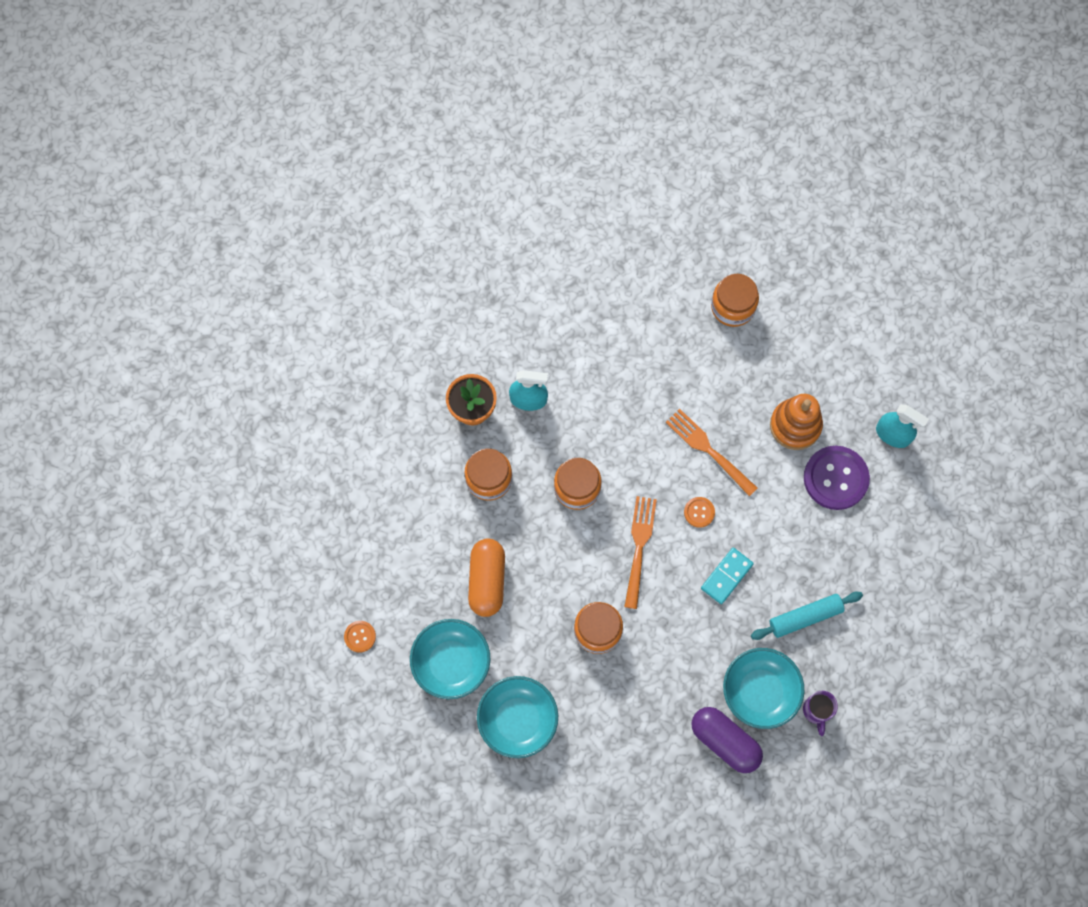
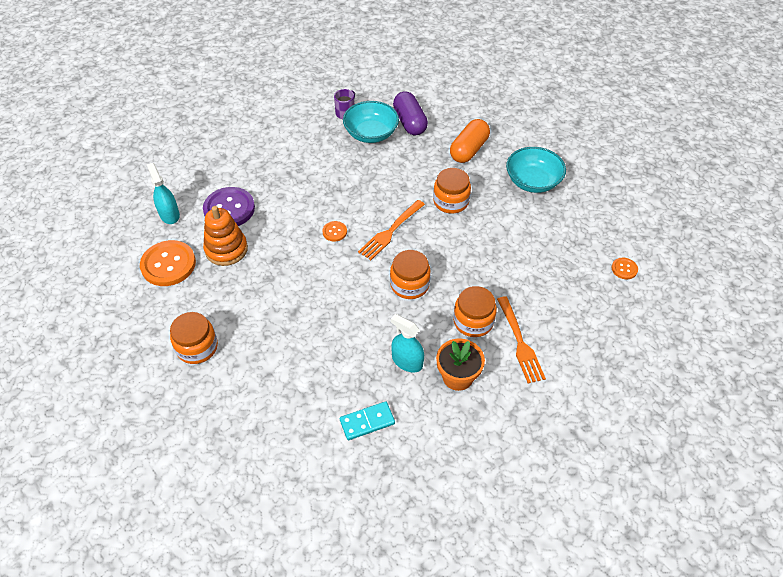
camera: 150 degrees left, 20 degrees down
(451, 662) = (562, 227): turquoise bowl -> none
(487, 581) = (511, 260): orange capsule -> orange capsule (469, 150)
(709, 450) = (297, 263): orange fork -> orange fork (519, 342)
(726, 576) = (345, 192): turquoise domino -> turquoise domino (367, 422)
(805, 617) = (314, 153): turquoise rolling pin -> none
(838, 375) = (168, 264): none -> orange button

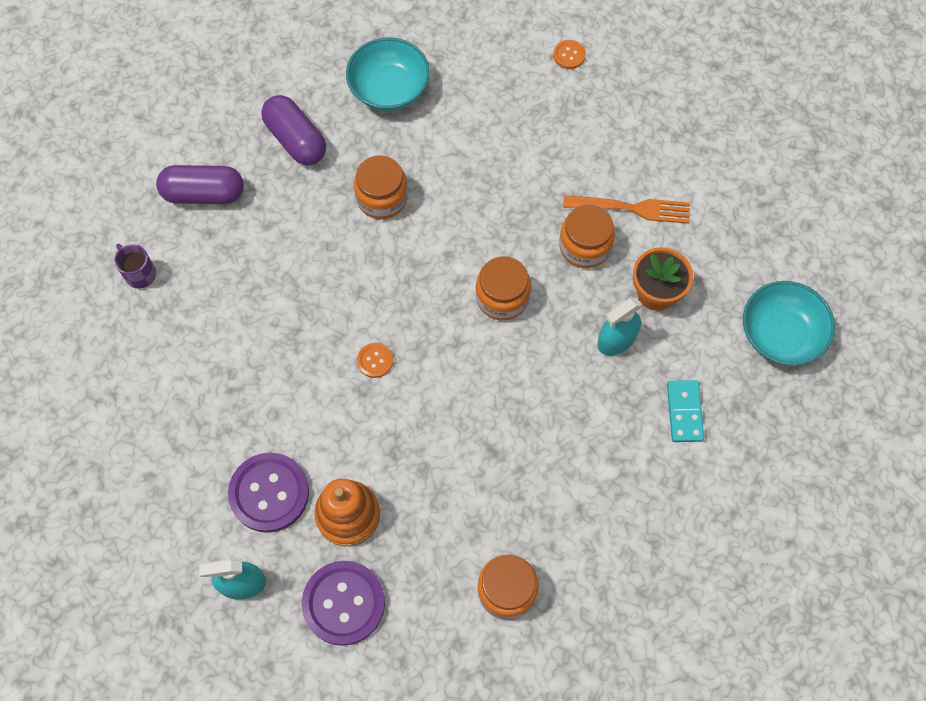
camera: 70 degrees left, 15 degrees up
(168, 264) = (343, 603): orange button -> purple button
(371, 133) = (202, 253): turquoise bowl -> turquoise bowl (781, 334)
(391, 231) = (403, 289): orange fork -> none
(469, 150) = (296, 140): orange capsule -> purple capsule

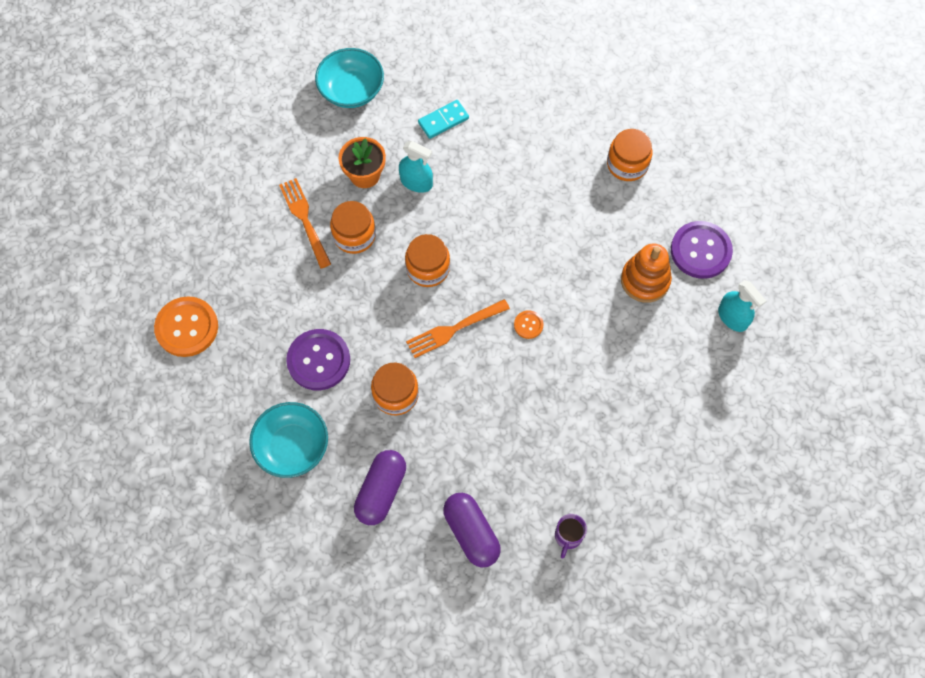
camera: 120 degrees left, 0 degrees up
(269, 493) = (665, 337): purple button -> purple button (318, 360)
(417, 287) = (455, 329): none -> orange fork
(569, 55) = (187, 327): orange button -> orange button, size x2.11

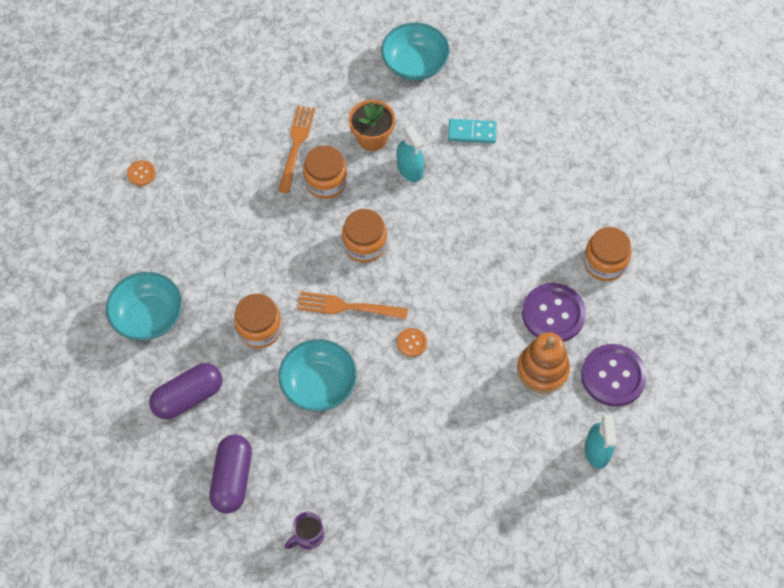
camera: 35 degrees right, 5 degrees down
(187, 327) = (141, 173): orange button -> orange button, size x0.47
(318, 360) = (220, 263): purple button -> purple button (553, 314)
(481, 408) = (319, 384): none -> turquoise bowl

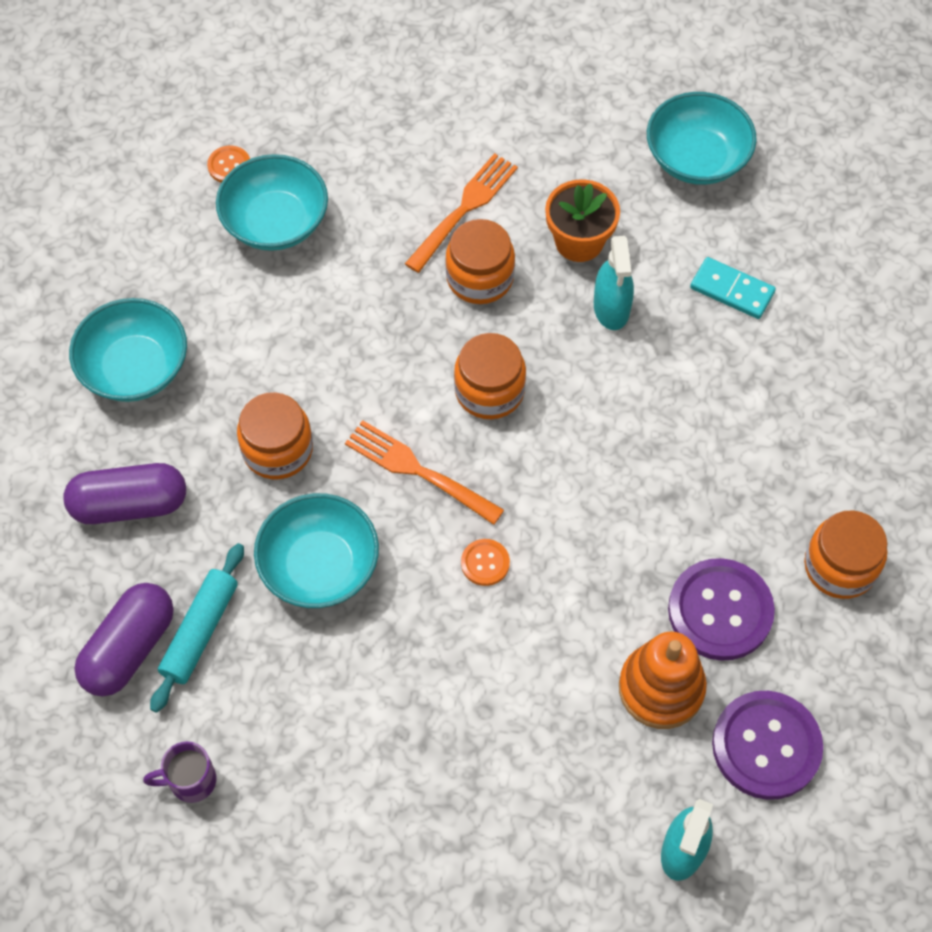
camera: 25 degrees right, 0 degrees up
(187, 196) = (275, 222): none -> turquoise bowl
(269, 451) = (200, 631): none -> turquoise rolling pin

